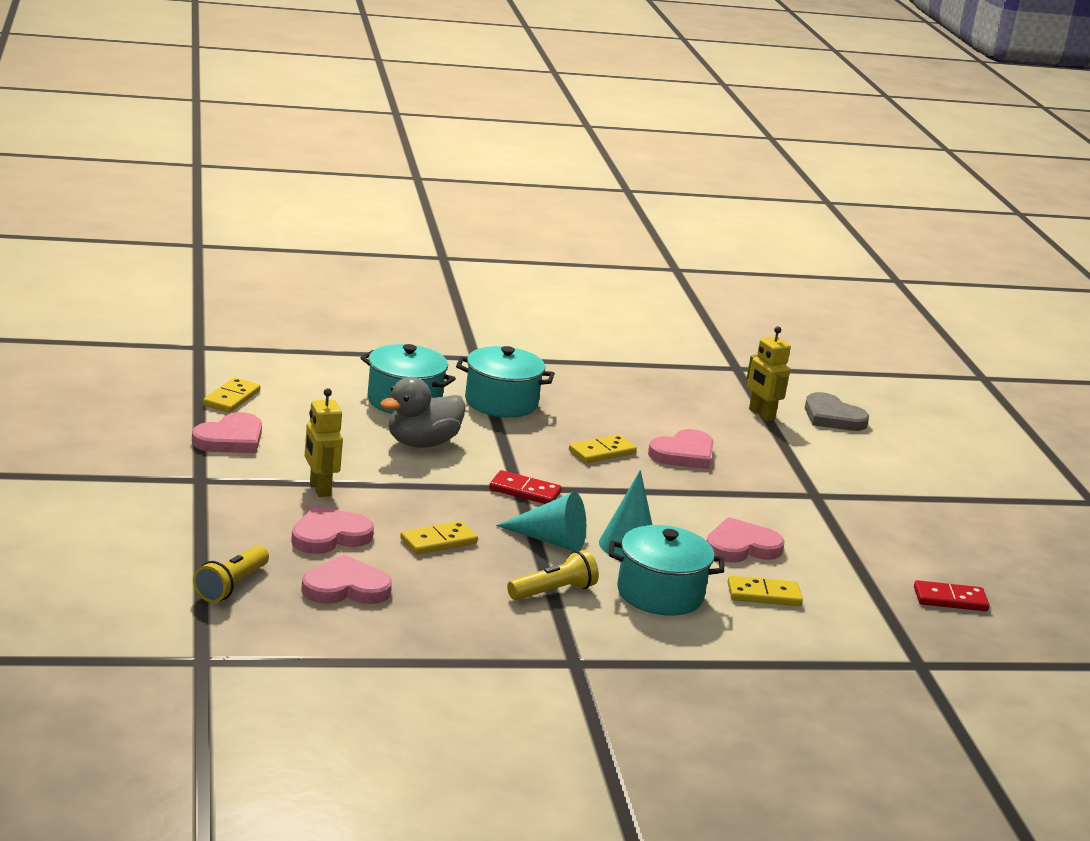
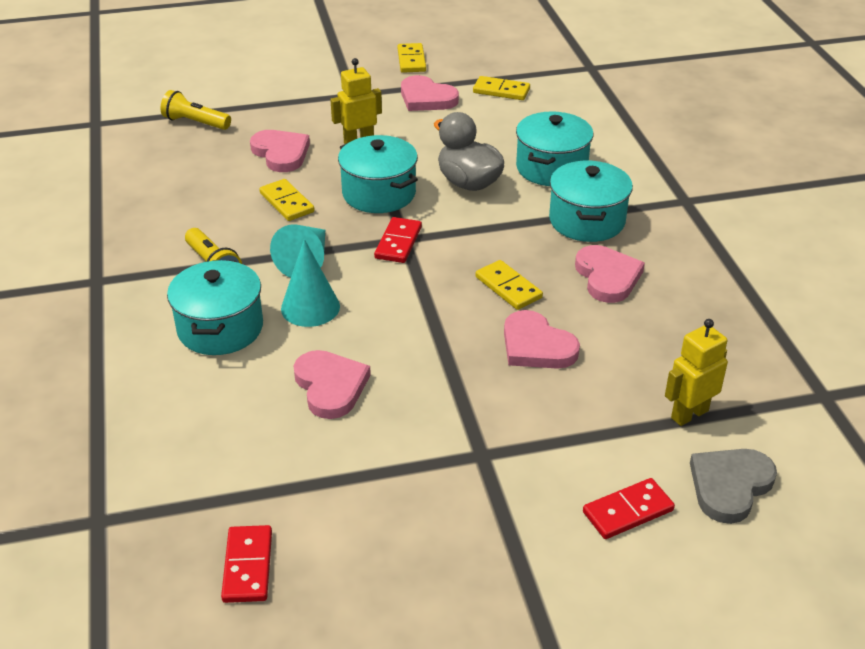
camera: 90 degrees right, 15 degrees up
(345, 587) = (201, 167): pink heart -> pink heart (607, 277)
(431, 490) = (379, 193): none -> turquoise pot
(764, 595) = (230, 400): yellow domino -> yellow domino (411, 60)
(863, 454) = (627, 511): none -> red domino

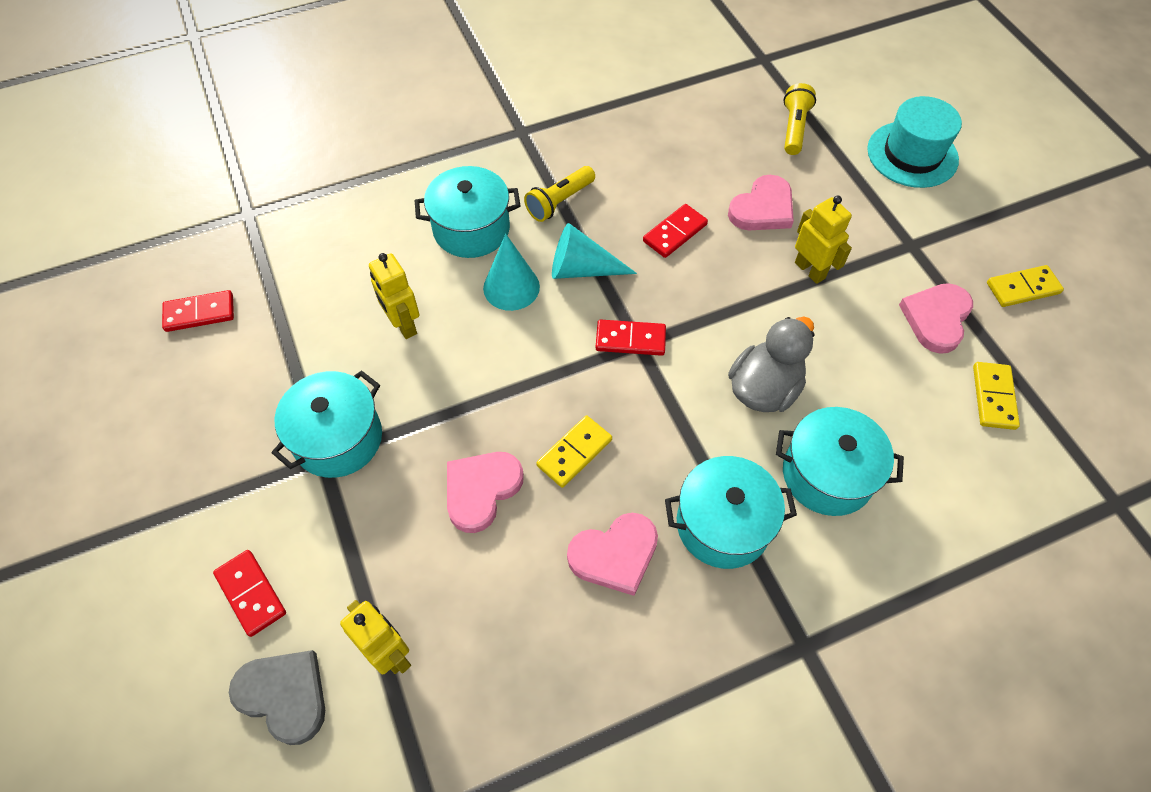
camera: 80 degrees right, 20 degrees up
(259, 76) = (912, 154): none -> turquoise hat
(287, 202) = (675, 233): yellow domino -> red domino
(330, 386) = (403, 325): pink heart -> yellow robot
(379, 193) = (715, 307): turquoise pot -> turquoise pot (338, 438)

